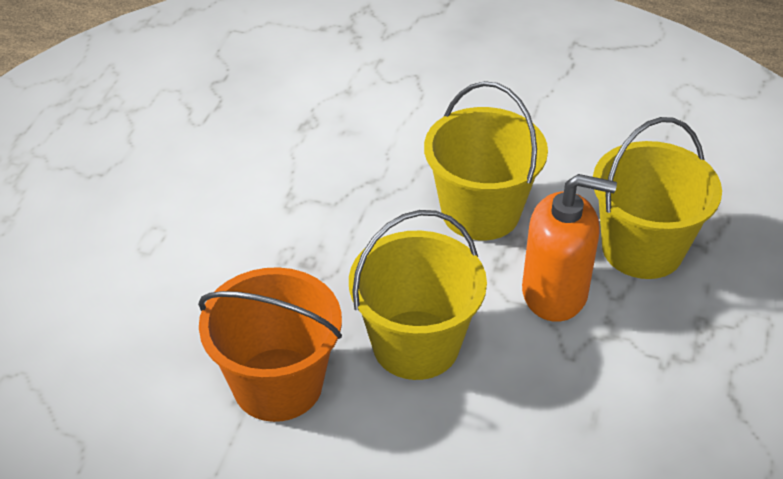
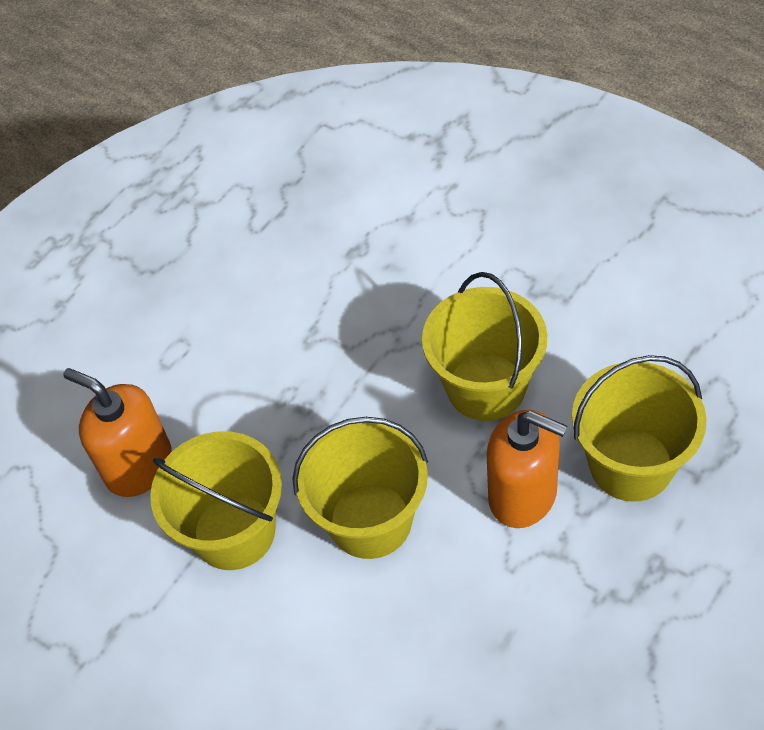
camera: 25 degrees right, 10 degrees up
(149, 346) = (138, 465): none -> orange soap dispenser
(277, 384) = (234, 532): orange bucket -> yellow bucket

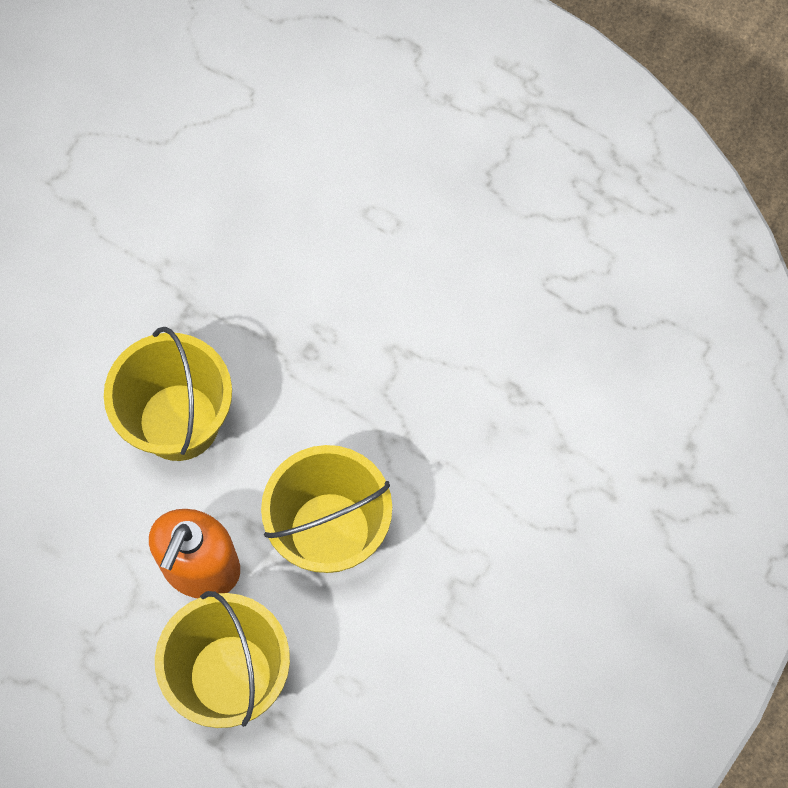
camera: 80 degrees right, 15 degrees up
(138, 465) = (248, 202): orange soap dispenser -> none
(234, 532) = (173, 298): yellow bucket -> none

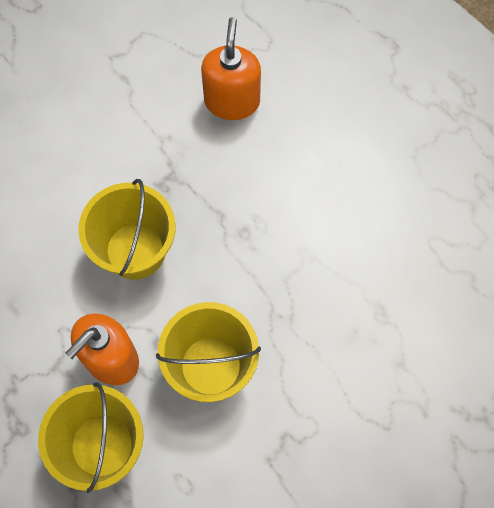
camera: 20 degrees right, 0 degrees up
(231, 188) = (232, 101): none -> orange soap dispenser

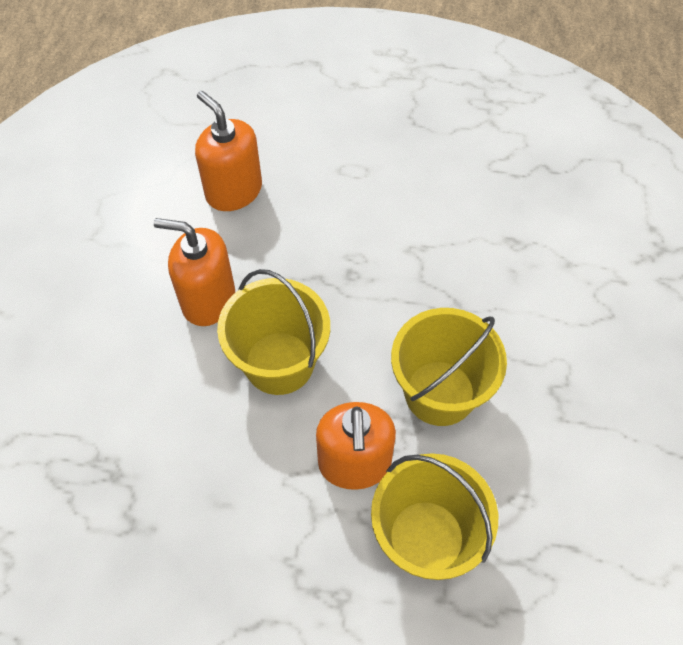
camera: 45 degrees left, 10 degrees down
(137, 167) = (208, 300): none -> orange soap dispenser

